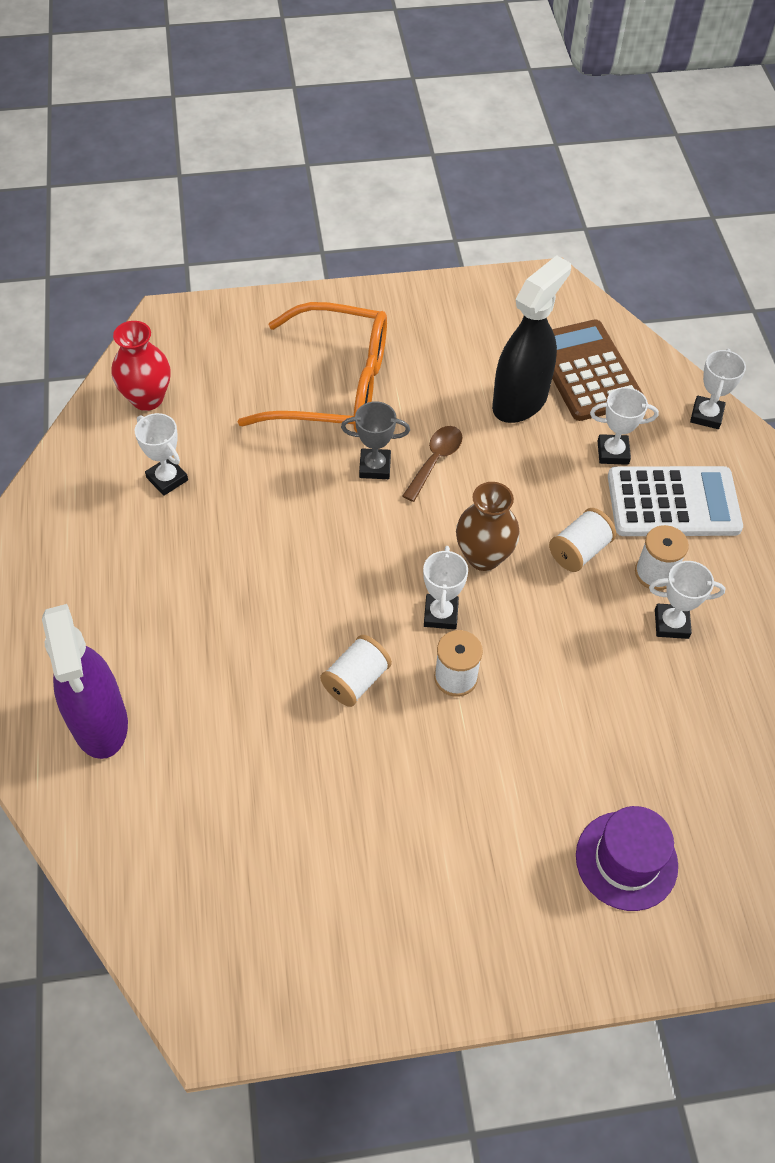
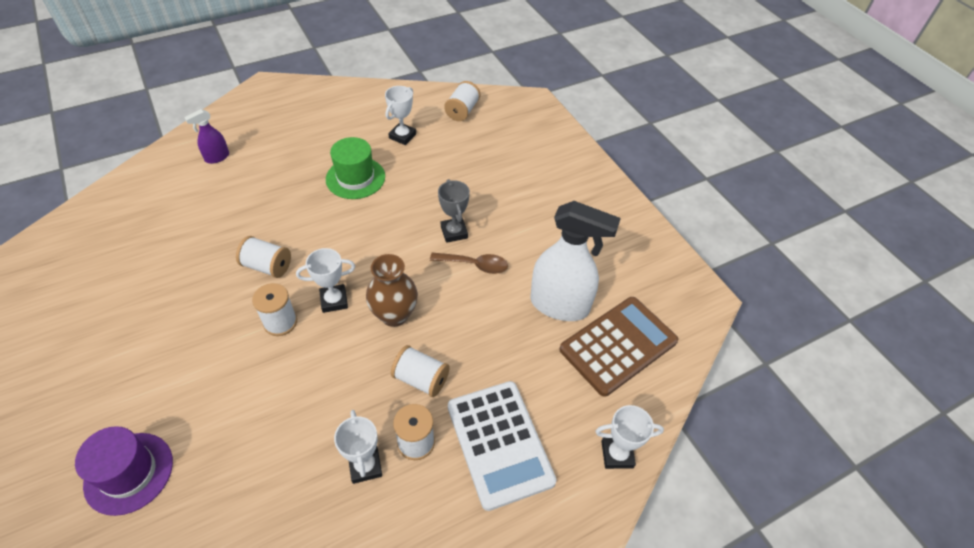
camera: 70 degrees right, 5 degrees down
(100, 723) = (217, 157): purple spray bottle -> purple spray bottle, size x0.48
(147, 398) = (462, 111): red vase -> white spool
(229, 551) = (355, 178): none -> green hat
(334, 386) = (517, 193): orange glasses -> none
(520, 401) = (560, 305): black spray bottle -> white spray bottle
(613, 452) = (536, 383): white trophy -> none

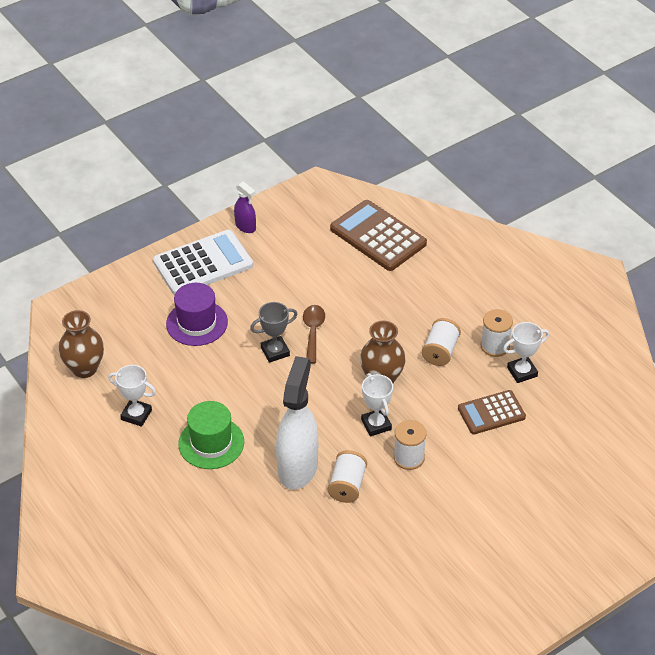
camera: 95 degrees left, 5 degrees down
(129, 473) = (572, 515): purple hat -> purple hat (197, 323)
(217, 157) = (196, 580): purple spray bottle -> purple spray bottle (245, 226)
(312, 416) = (491, 413): none -> brown calculator
(462, 111) = (84, 368): white spool -> brown vase
(499, 443) = (481, 299): white calculator -> white calculator (203, 263)
(560, 305) = (345, 272): white spray bottle -> white spray bottle (298, 467)
(617, 454) = (471, 236): white trophy -> none

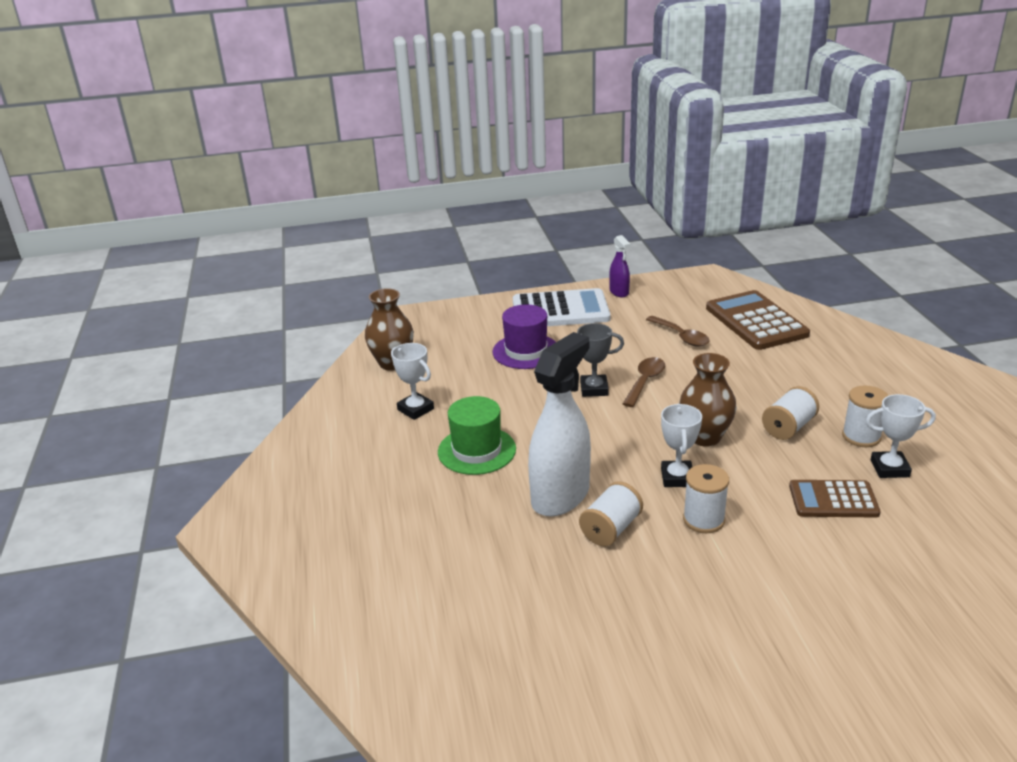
camera: 25 degrees right, 15 degrees down
(322, 271) = (681, 336): none -> brown spoon

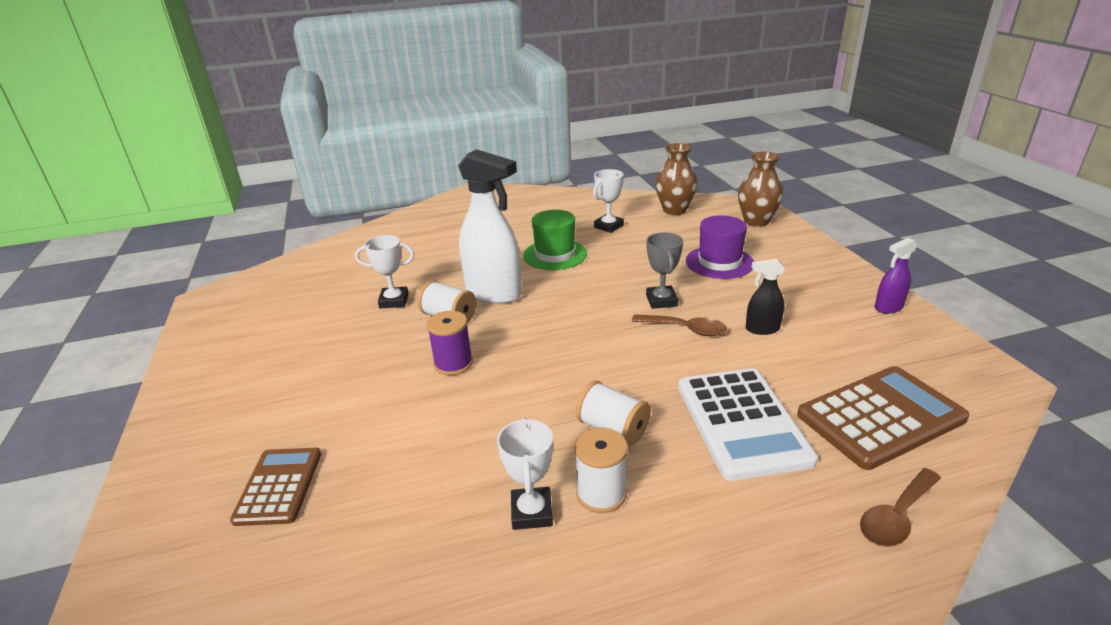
camera: 85 degrees right, 0 degrees up
(560, 310) = (816, 274): white calculator -> white calculator (742, 422)
(646, 346) = (762, 329): none -> black spray bottle
(677, 477) = (517, 349): white trophy -> white trophy (394, 301)
(681, 336) = (799, 352): brown spoon -> brown spoon (896, 516)
(703, 520) = (453, 364): white spool -> purple spool
(704, 437) = (585, 367): brown vase -> brown vase (756, 221)
(833, 500) = (473, 453): brown calculator -> brown calculator (279, 486)

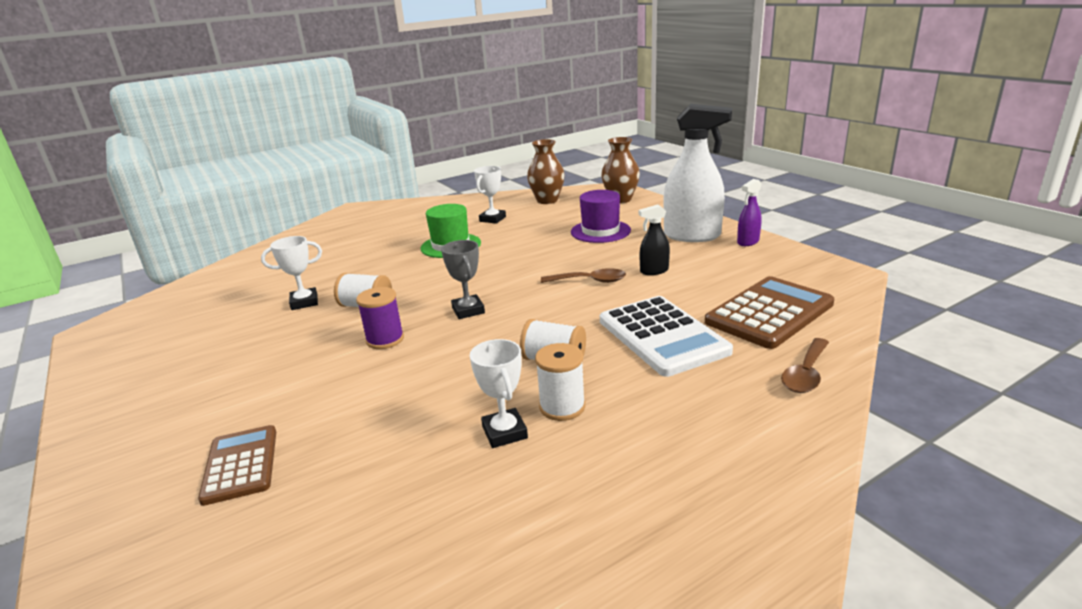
camera: 15 degrees left, 5 degrees down
(494, 293) = (403, 282): white spray bottle -> white spray bottle (692, 236)
(661, 300) = (561, 264): grey trophy -> grey trophy (468, 310)

